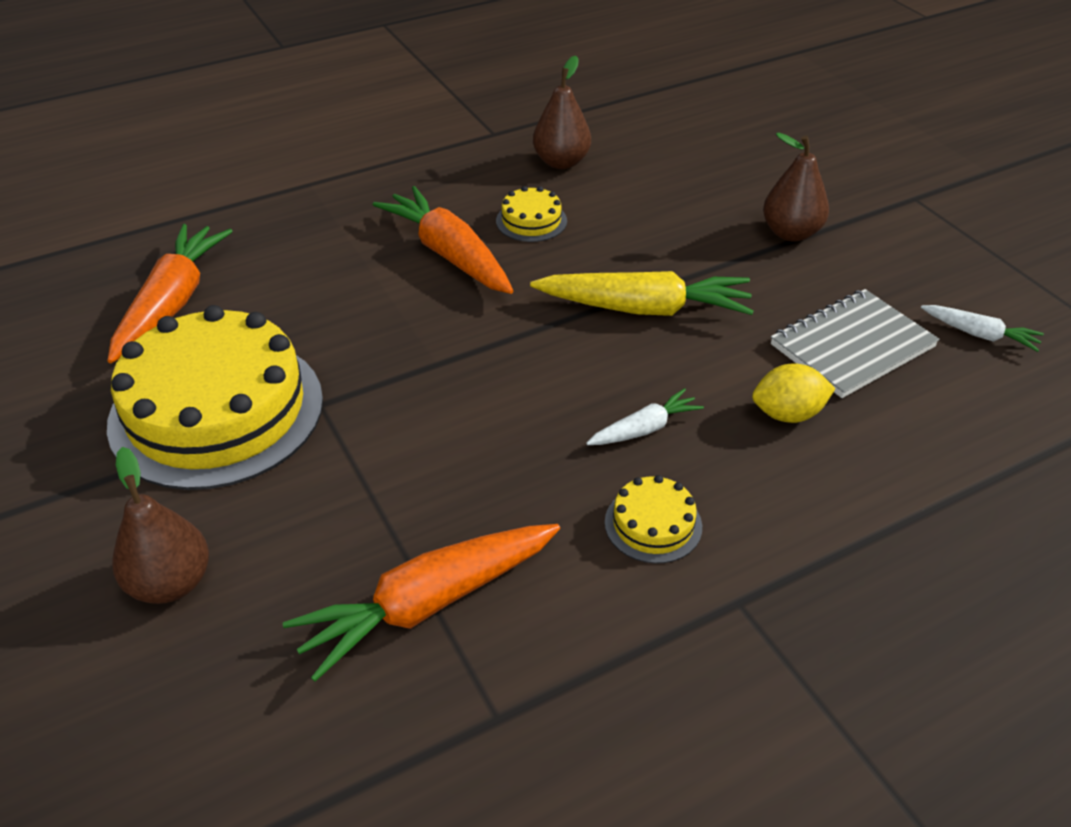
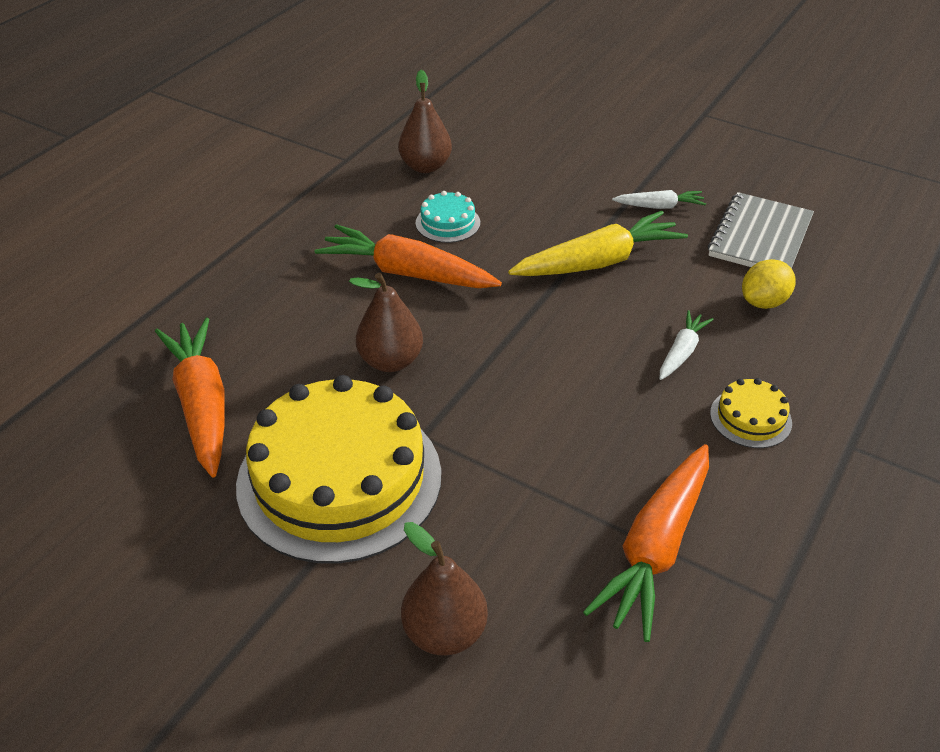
camera: 30 degrees left, 0 degrees up
(531, 221) = (447, 223): yellow cake -> turquoise cake
(791, 233) = (646, 168): brown pear -> brown pear (391, 361)
(979, 334) = (828, 199): white carrot -> white carrot (659, 206)

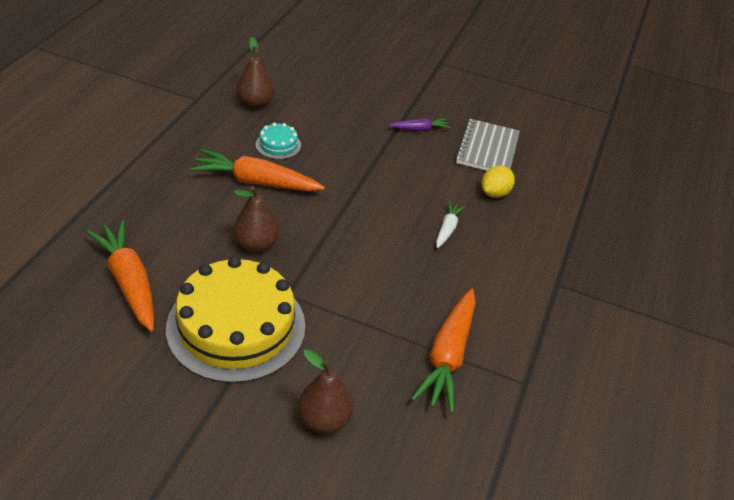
camera: 15 degrees left, 0 degrees up
(598, 262) = (385, 170): yellow carrot -> none
(659, 206) = (420, 129): white carrot -> purple carrot
(750, 418) = (495, 270): yellow cake -> none

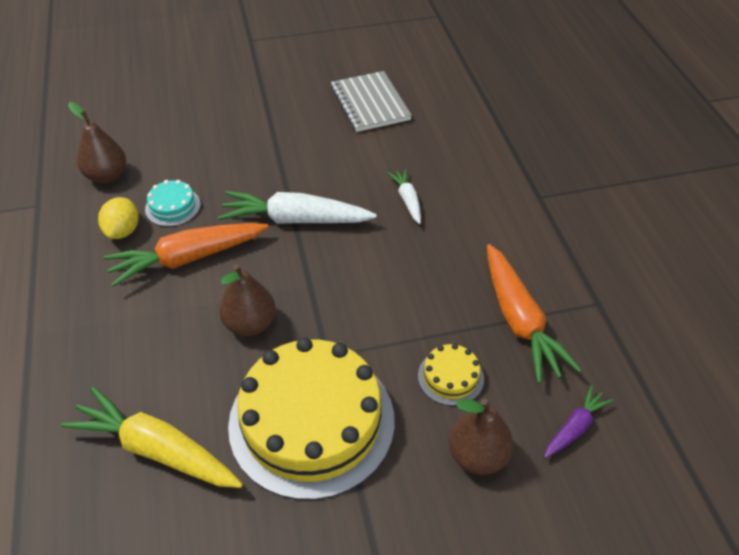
camera: 30 degrees left, 5 degrees up
(129, 282) = (157, 449): orange carrot -> yellow carrot
(352, 197) = (295, 219): none -> white carrot
(357, 360) = (450, 377): none -> yellow cake
(420, 129) = (294, 116): purple carrot -> purple carrot (574, 427)
(494, 193) = (415, 142): yellow lemon -> yellow lemon (123, 231)

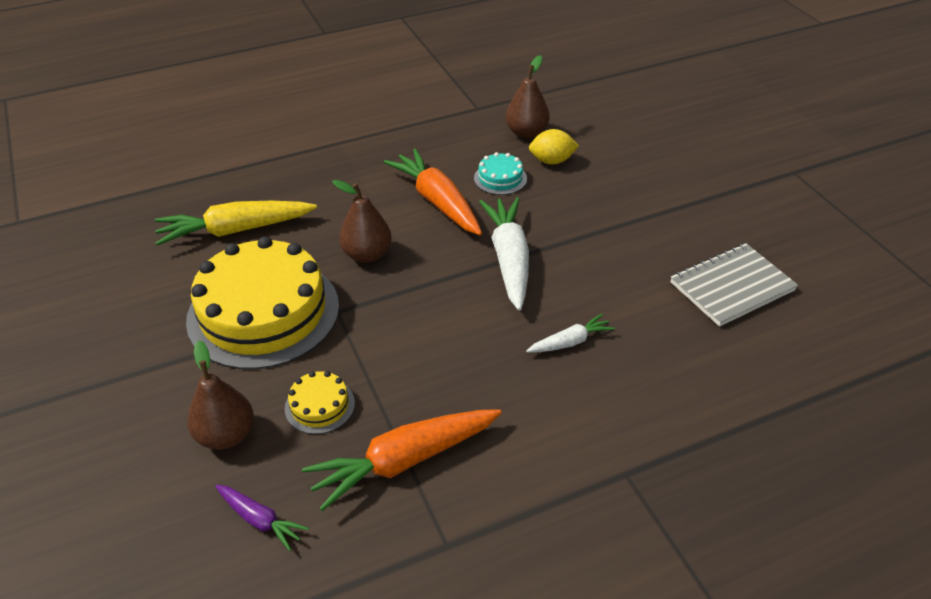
camera: 80 degrees right, 5 degrees down
(123, 231) = (461, 158): yellow lemon -> yellow lemon (552, 161)
(157, 449) = (235, 230): yellow carrot -> yellow carrot turned 120 degrees counterclockwise

